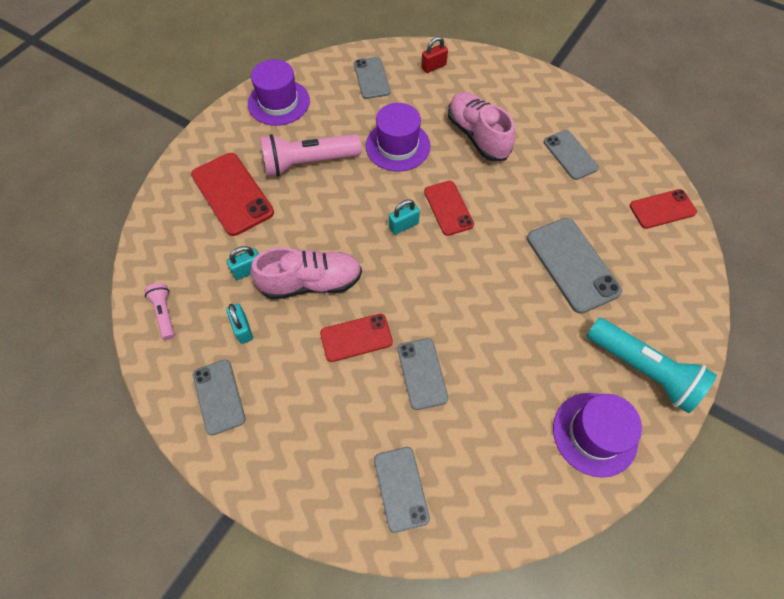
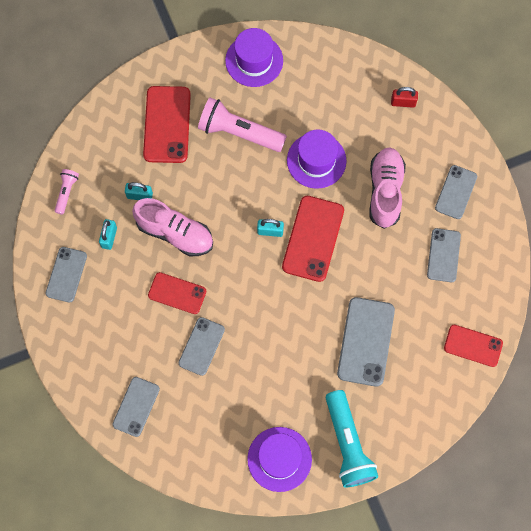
camera: 35 degrees right, 10 degrees up
(371, 78) = (343, 82): grey phone -> grey phone (456, 192)
(448, 208) = (313, 238): red phone -> red phone, size x1.57

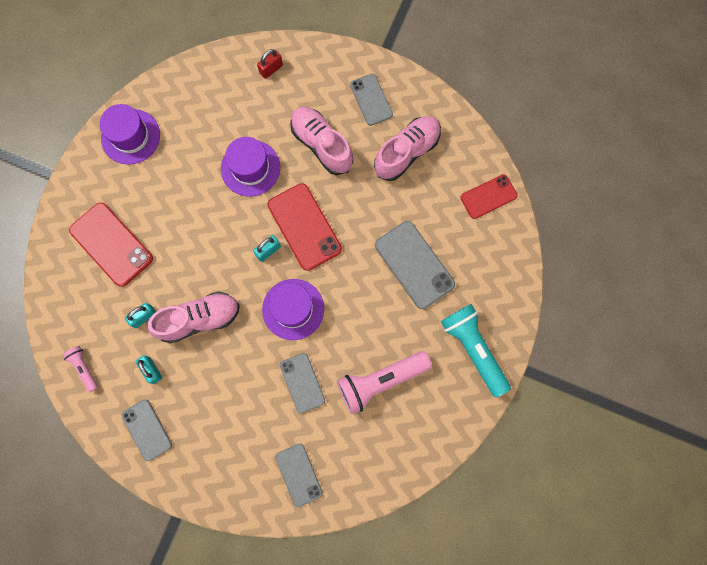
camera: 45 degrees left, 5 degrees up
(177, 293) = (245, 362): red phone -> none
(239, 132) = (173, 200): pink flashlight -> pink flashlight (380, 381)
(279, 459) = (438, 407): purple hat -> purple hat (293, 309)
(347, 444) = (473, 349): turquoise flashlight -> turquoise flashlight turned 150 degrees counterclockwise
(443, 255) = (406, 152): grey phone -> pink shoe

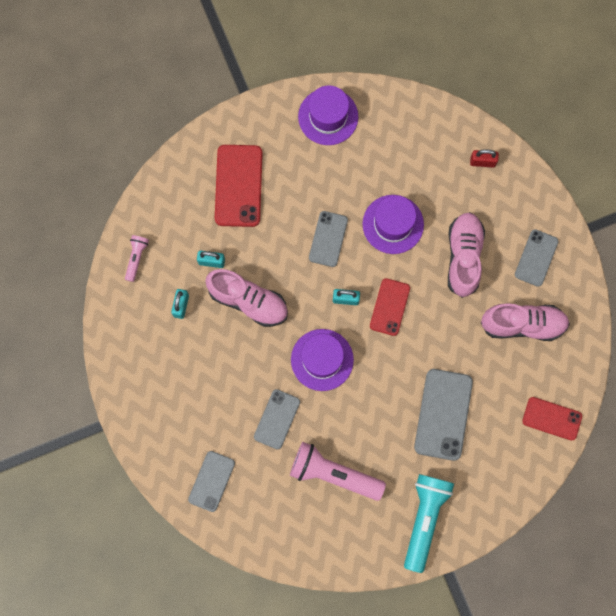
camera: 45 degrees right, 0 degrees up
(147, 430) = (138, 344): grey phone -> grey phone (328, 239)
(304, 227) = (389, 307): red phone -> red phone, size x0.64

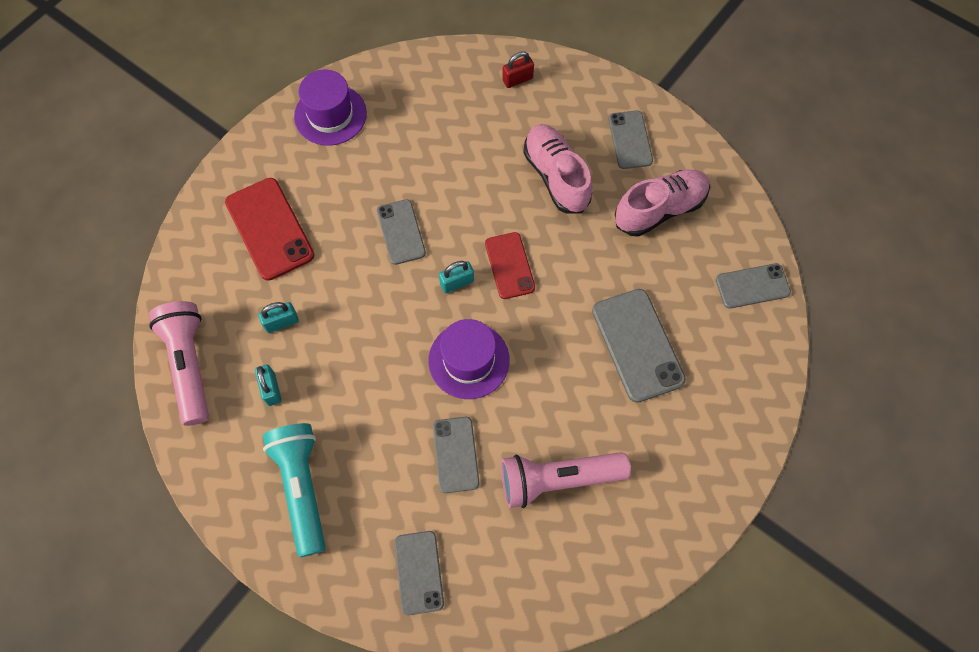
camera: 30 degrees left, 10 degrees down
(136, 258) = (189, 365): pink flashlight -> pink flashlight, size x1.98
(248, 301) = (348, 342): pink shoe -> none
(393, 224) = (462, 182): purple hat -> none
(424, 519) = (691, 470): turquoise flashlight -> turquoise flashlight (302, 487)
(552, 418) = (752, 286): red phone -> grey phone

